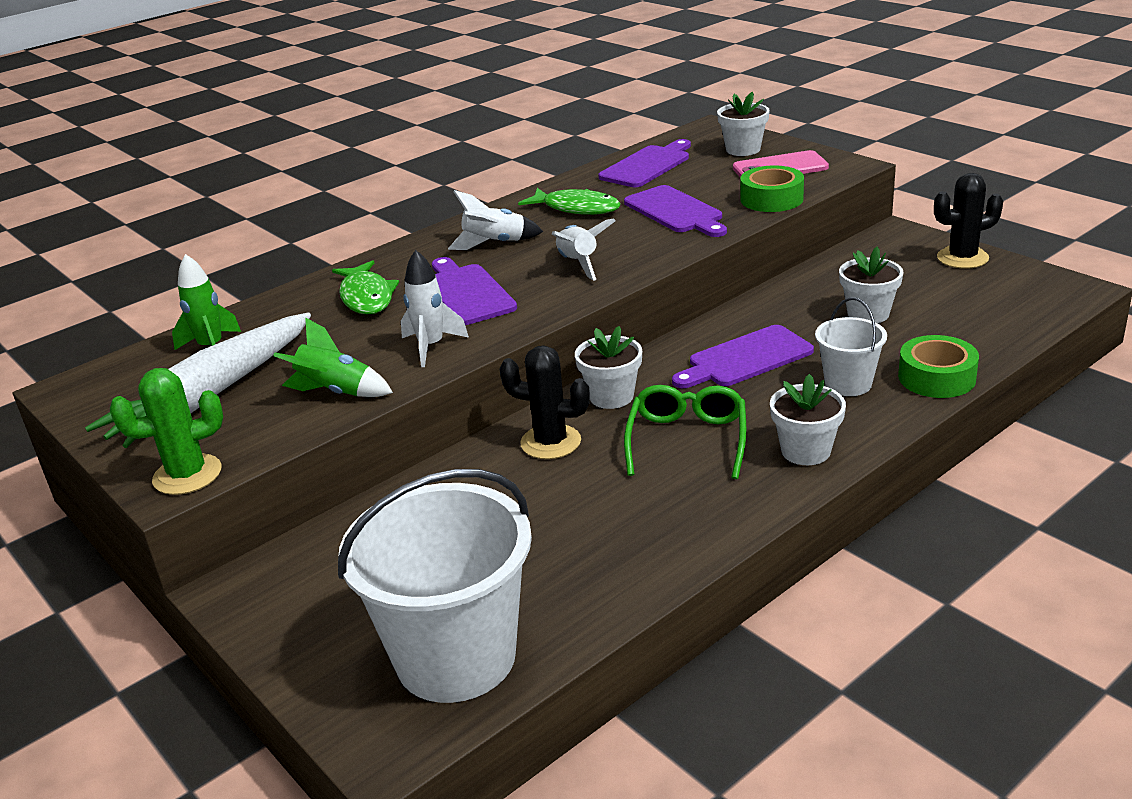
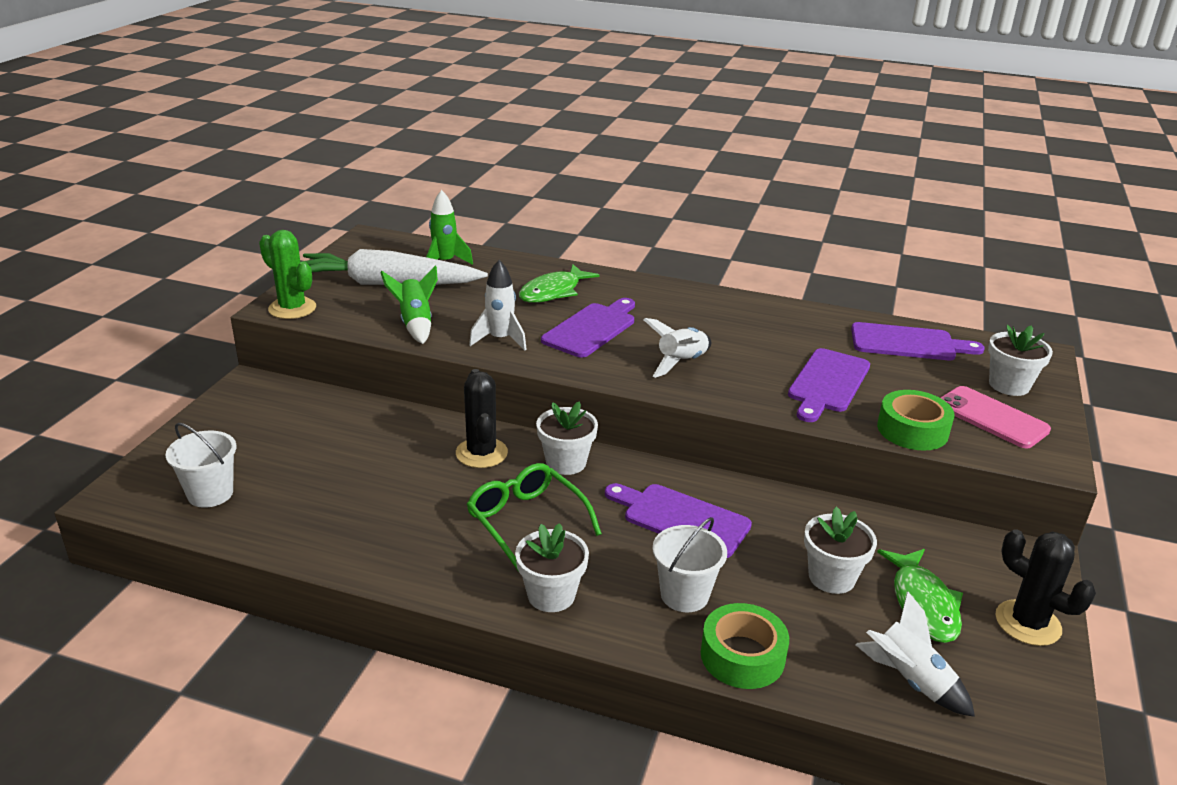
camera: 55 degrees right, 0 degrees up
(456, 657) = (210, 493): white bucket -> white bucket, size x0.50
(494, 244) = (682, 315): white rocket -> white rocket (910, 681)
(576, 208) = (782, 333): green fish -> green fish (923, 604)
(687, 440) = (526, 521): green glasses -> green glasses turned 105 degrees counterclockwise

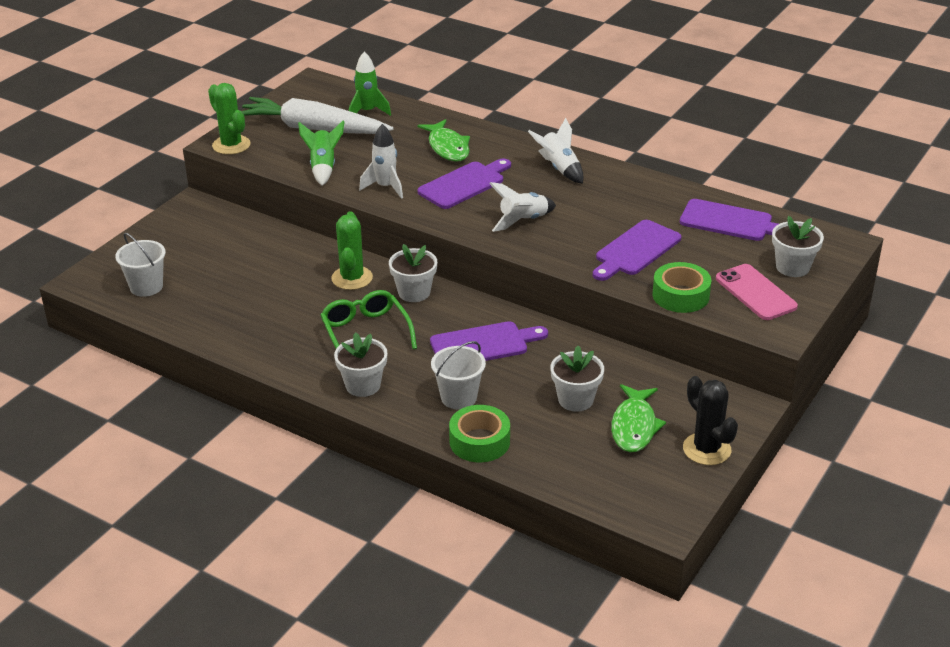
camera: 15 degrees right, 5 degrees up
(481, 453) = (352, 278): black cactus -> green cactus
(553, 292) = (447, 147): green fish -> green fish turned 75 degrees counterclockwise
(681, 519) = (483, 345): purple cutting board -> purple cutting board turned 120 degrees clockwise
(910, 681) = (591, 473): white rocket -> white rocket (559, 168)

